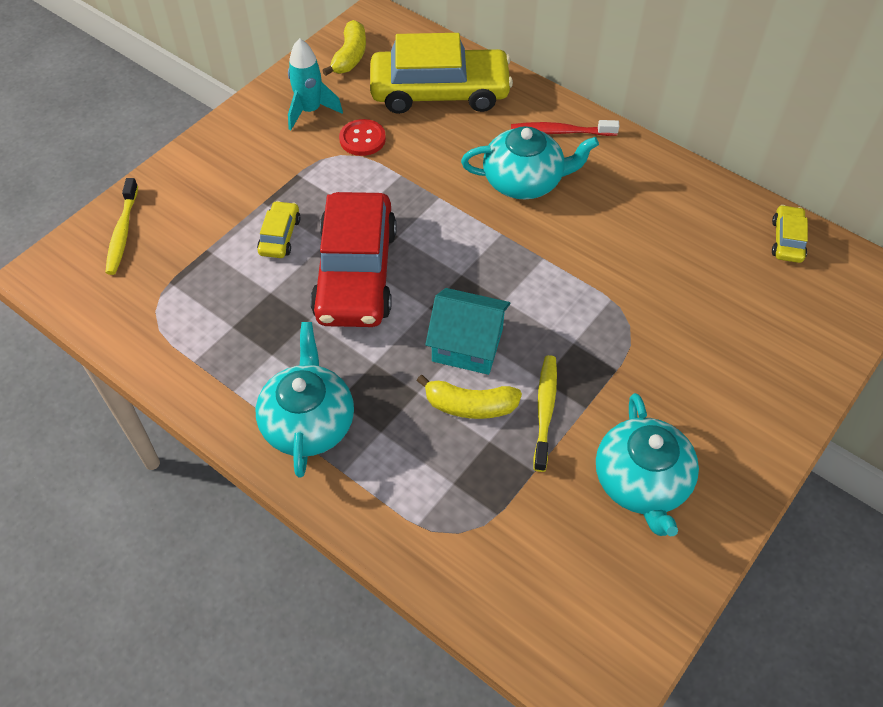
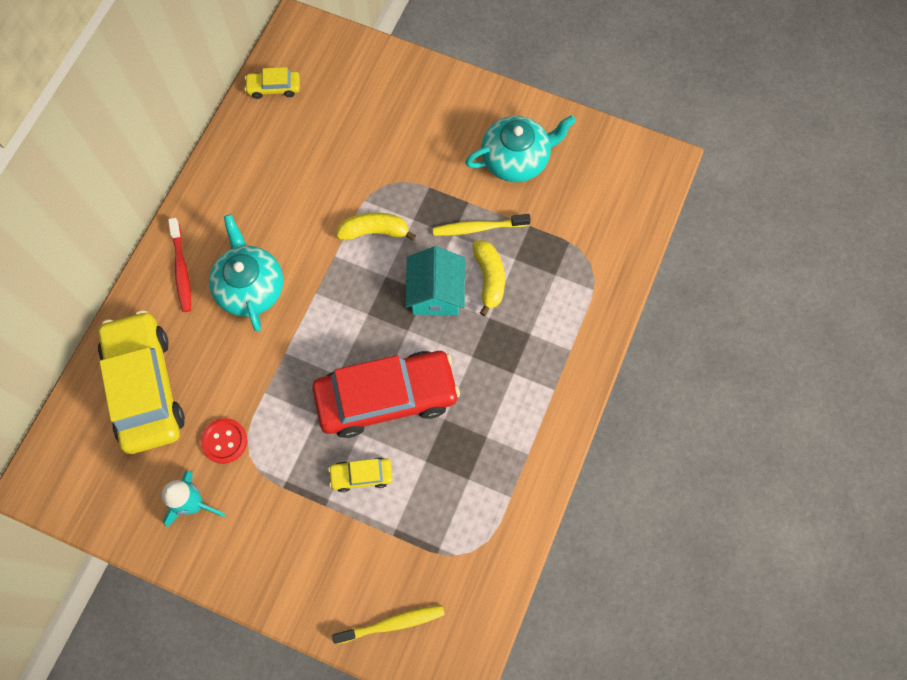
camera: 105 degrees left, 15 degrees up
(308, 422) = (538, 388): turquoise teapot -> none
(350, 56) = (104, 491): yellow banana -> yellow banana (374, 231)

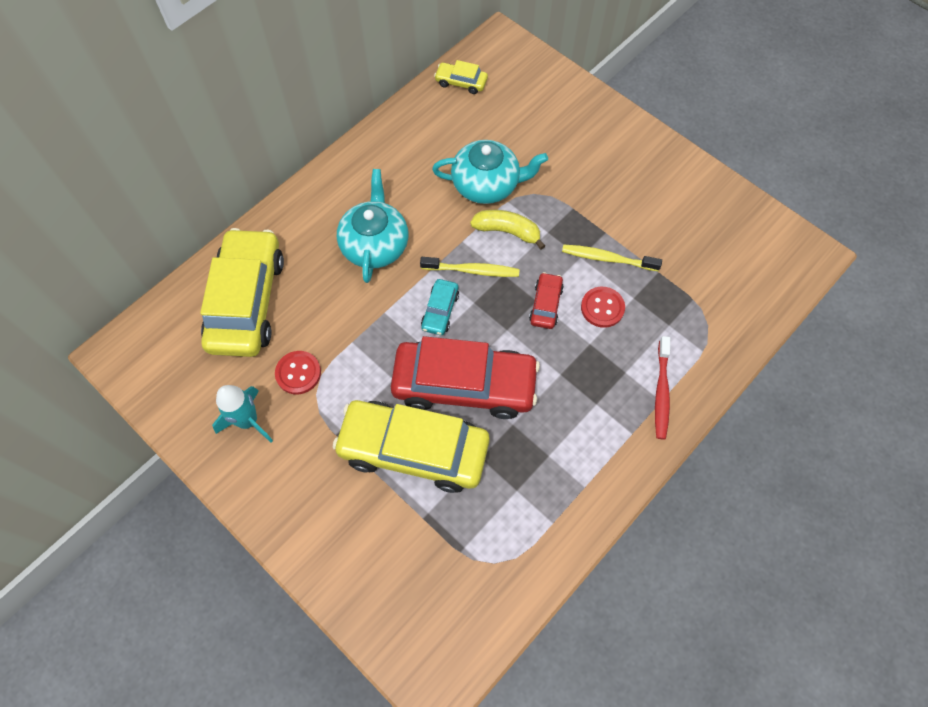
camera: 20 degrees right, 5 degrees down
(181, 269) = (320, 210): red toothbrush -> red toothbrush (661, 392)
(338, 333) = (440, 311): none -> turquoise car
(361, 475) = (413, 450): yellow car -> yellow car, size x2.30
(392, 624) = (390, 605): yellow toothbrush -> yellow toothbrush (472, 270)
(436, 293) = (546, 304): turquoise house -> red car
(489, 278) = (602, 308): yellow banana -> red button
(516, 159) = (665, 208): turquoise teapot -> turquoise teapot (487, 185)

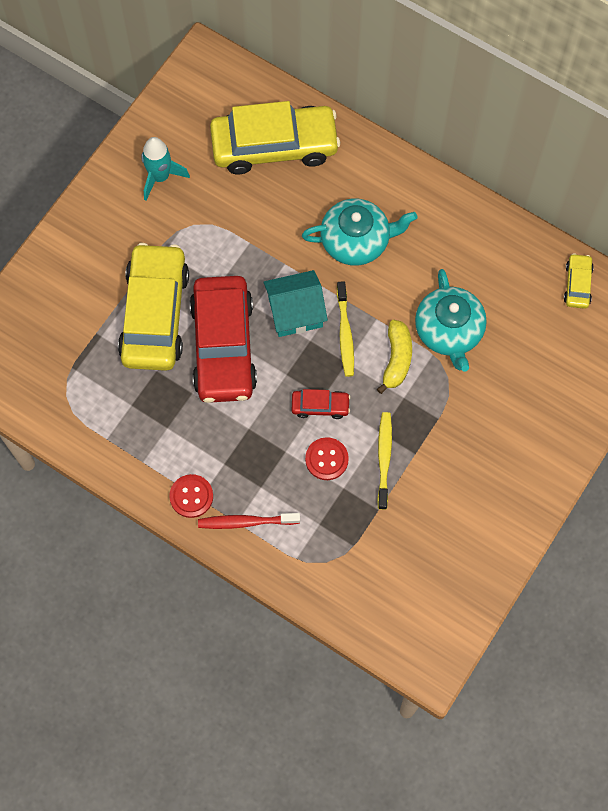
camera: 80 degrees right, 5 degrees up
(298, 373) = (211, 205): red button -> red button (191, 496)
(440, 311) = (295, 312): turquoise car -> turquoise house

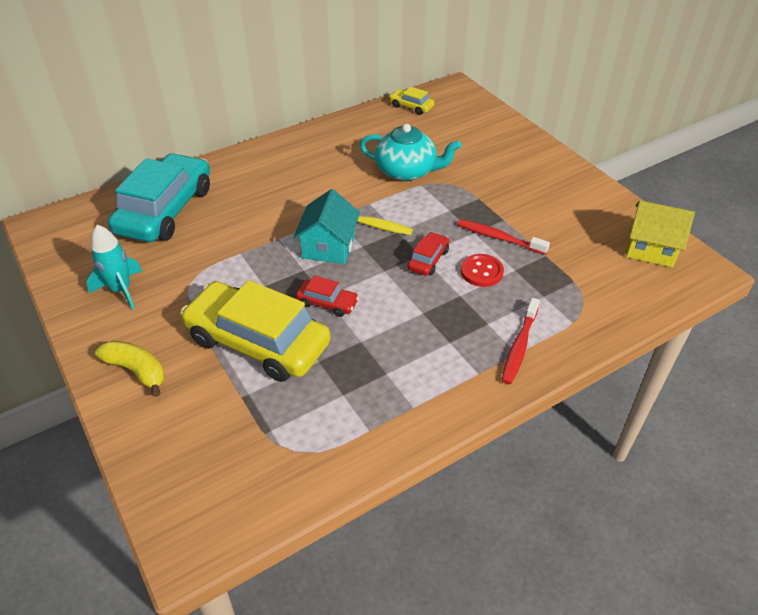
camera: 65 degrees left, 25 degrees down
(191, 496) = (472, 379): red button -> none
(223, 346) = (327, 303): red car -> red car, size x0.44
(274, 146) = (165, 210): yellow car -> turquoise car
(356, 241) = (292, 193): turquoise teapot -> none
(384, 459) = (499, 238): yellow toothbrush -> red toothbrush
(396, 359) = (412, 204): yellow banana -> yellow banana (137, 371)
(440, 607) = (651, 248): none -> yellow house

